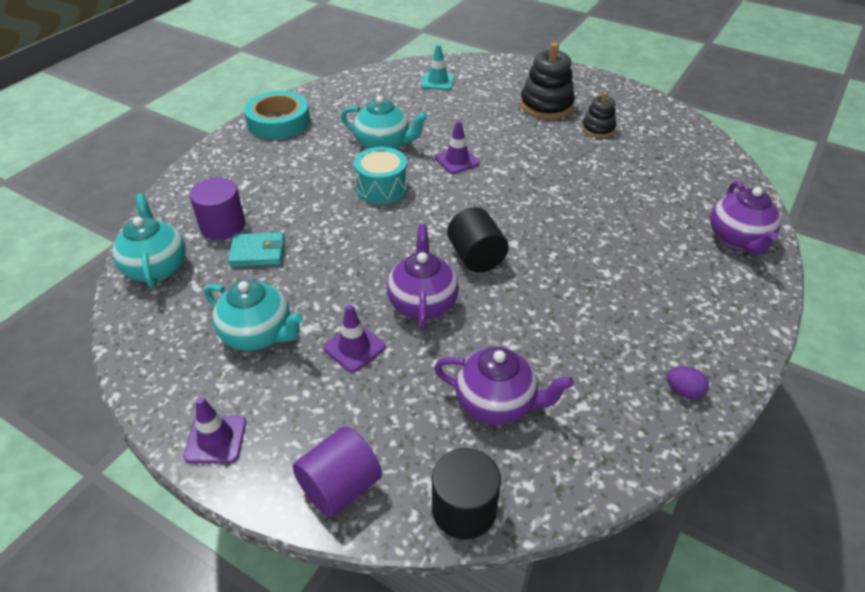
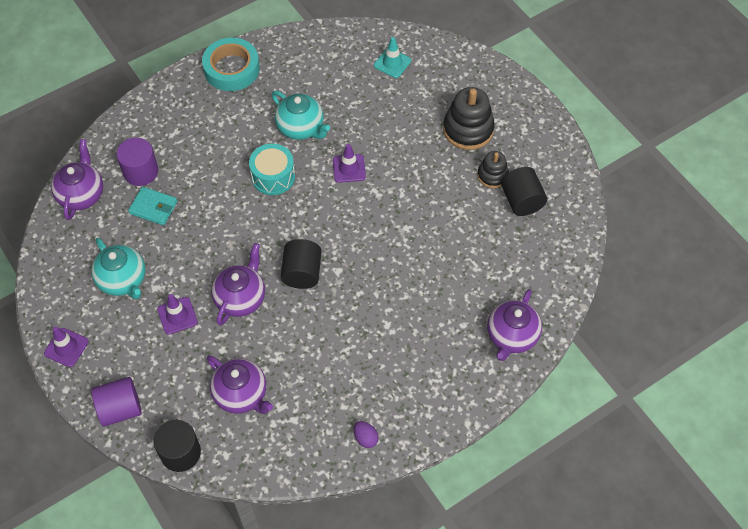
camera: 25 degrees right, 15 degrees up
(156, 267) = (82, 195): turquoise teapot -> purple teapot
(641, 138) = (521, 201): none -> black cylinder

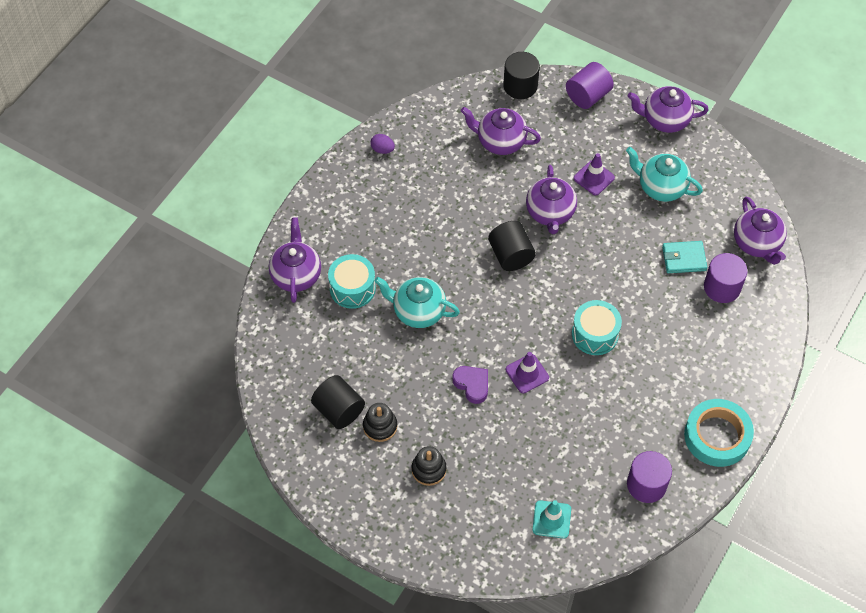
camera: 155 degrees right, 0 degrees up
(66, 347) = (665, 120): purple traffic cone -> purple teapot
(301, 128) = (601, 397): turquoise teapot -> turquoise teapot (418, 311)
(307, 58) = (646, 484): none -> purple cylinder
(399, 177) = (472, 385): none -> purple heart
(463, 301) = (352, 288): none -> turquoise drum
(468, 129) = (429, 469): black stacking toy -> black stacking toy, size x0.60

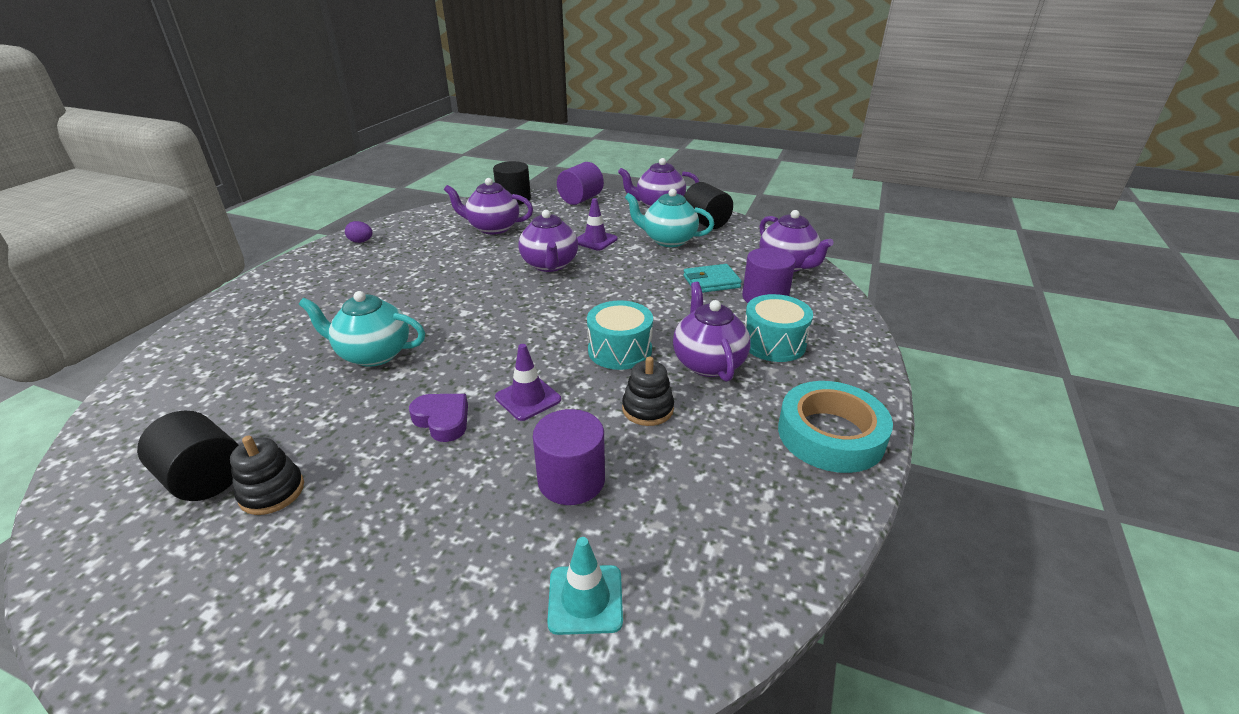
camera: 10 degrees left, 25 degrees down
(296, 275) = (209, 338): purple teapot -> purple teapot (708, 363)
(352, 288) = (285, 342): turquoise drum -> turquoise drum (773, 343)
(429, 469) = (347, 546): black stacking toy -> black stacking toy (647, 409)
(511, 255) = (504, 297): black cylinder -> black cylinder (706, 222)
(646, 484) = (747, 514): purple cylinder -> purple cylinder (571, 480)

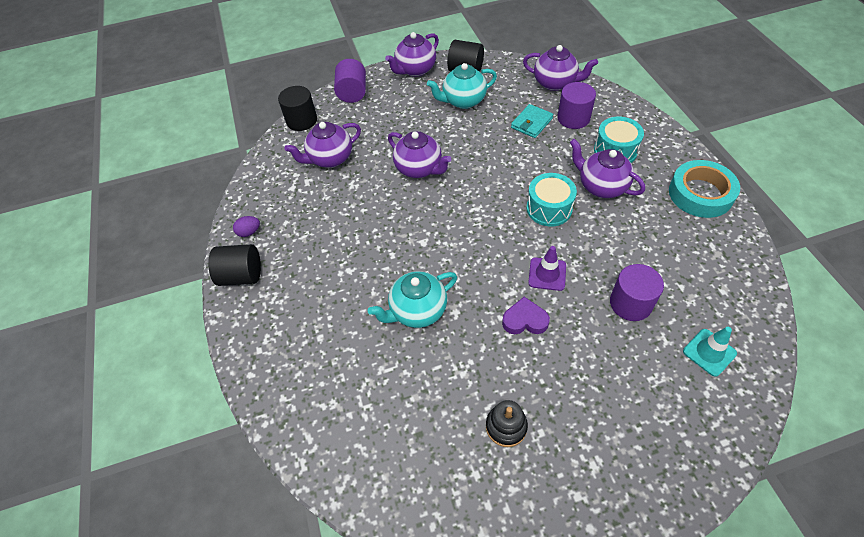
camera: 35 degrees left, 20 degrees up
(204, 478) = (458, 452): black cylinder -> black cylinder (242, 275)
(595, 240) = (418, 128): purple traffic cone -> none
(647, 409) = (610, 237): black stacking toy -> none

